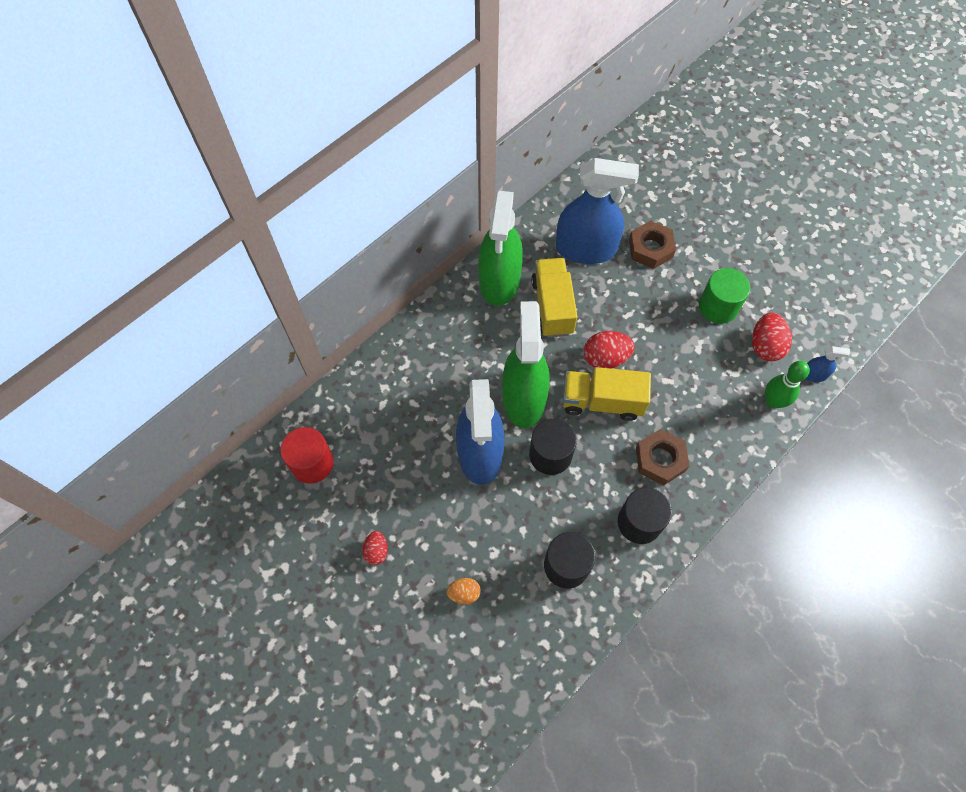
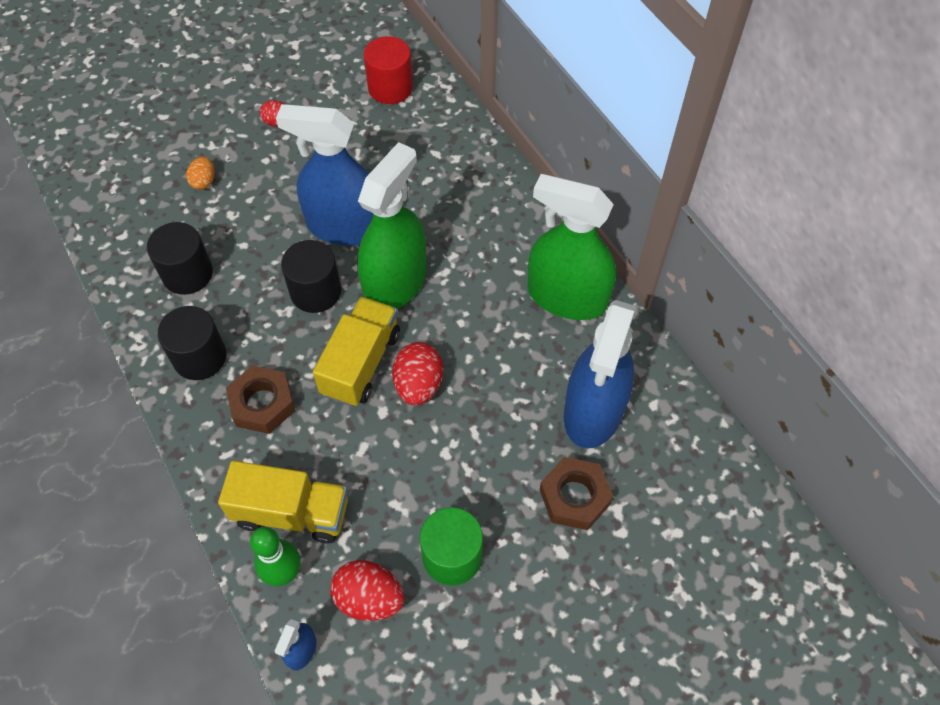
camera: 105 degrees right, 5 degrees down
(523, 398) = (395, 283): green spray bottle -> green spray bottle turned 75 degrees counterclockwise
(552, 307) = (512, 346): yellow truck -> yellow truck (291, 513)

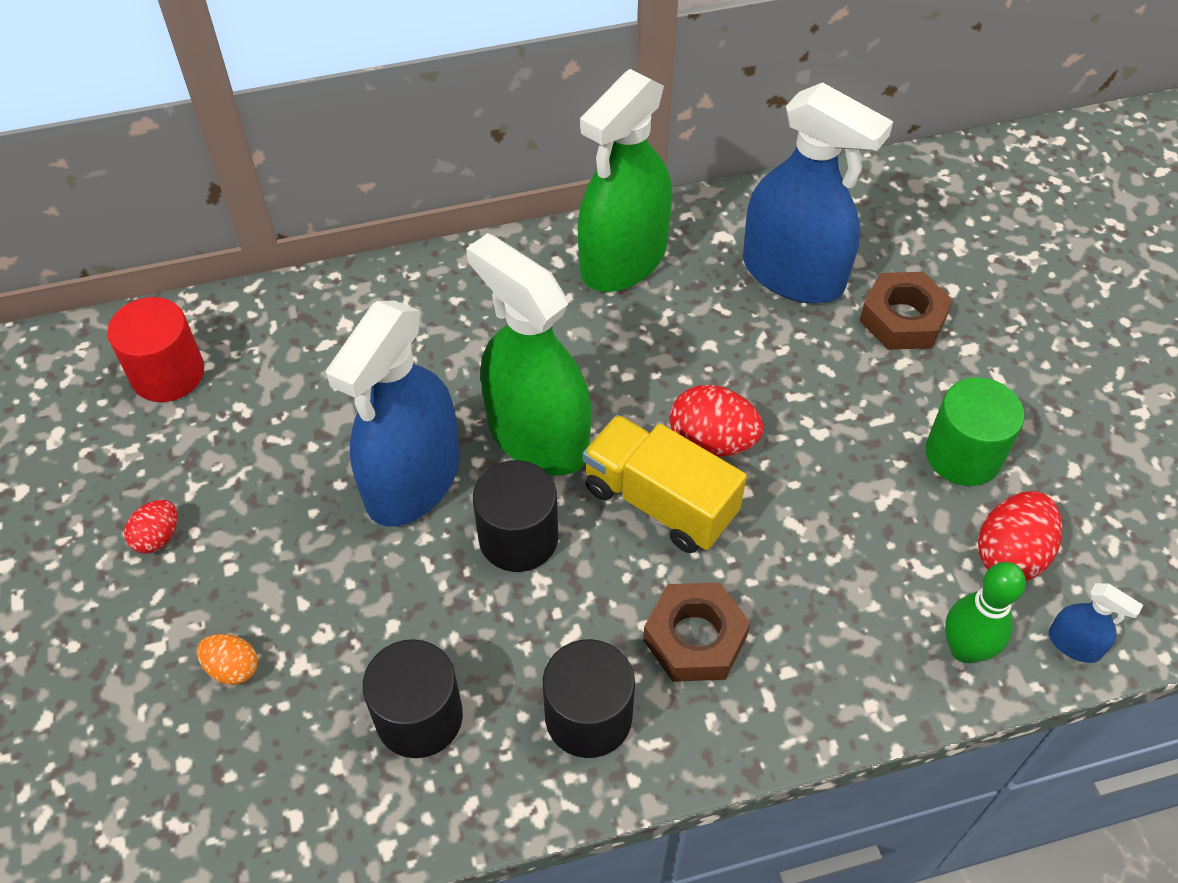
camera: 75 degrees left, 5 degrees down
(291, 513) = (877, 626): yellow truck -> none

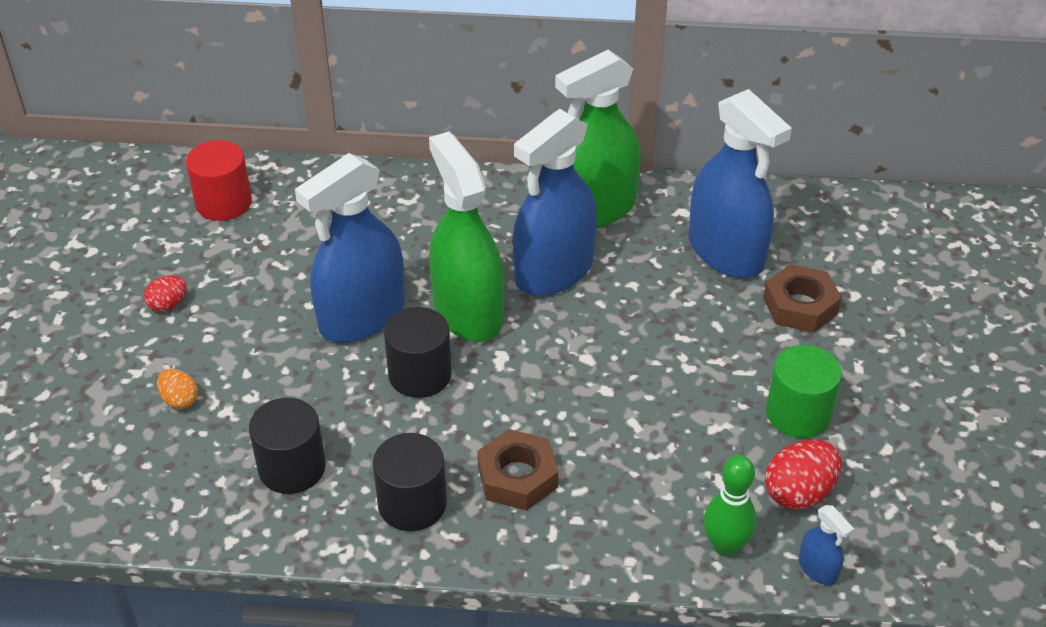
camera: 20 degrees right, 10 degrees down
(613, 353) = (554, 271): none -> blue spray bottle
(660, 502) = (538, 380): yellow truck -> none
(712, 441) = (599, 351): red egg -> none

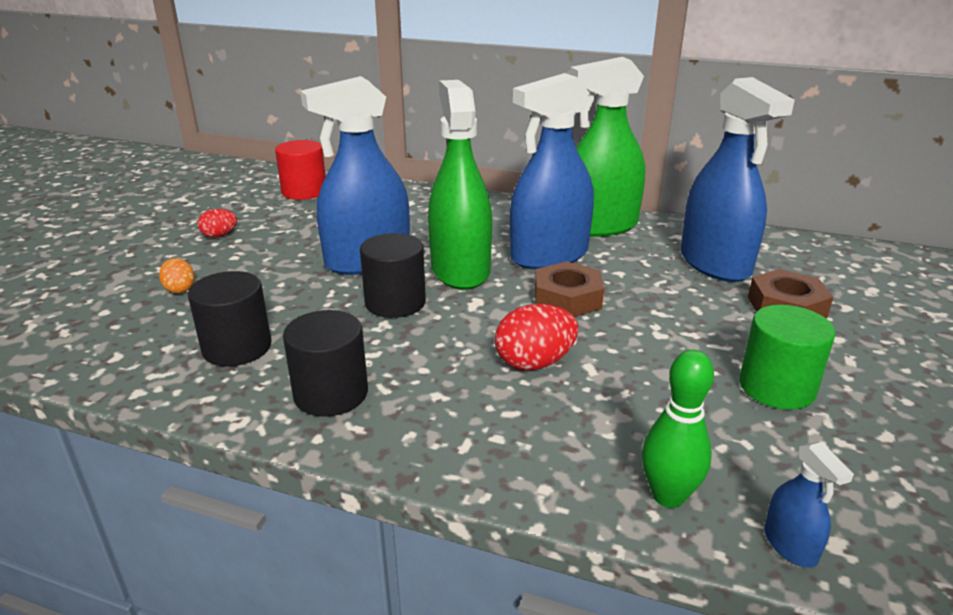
camera: 15 degrees right, 15 degrees down
(517, 477) = (449, 390): brown nut -> brown nut (567, 298)
(799, 492) = (771, 459): red egg -> red egg (534, 363)

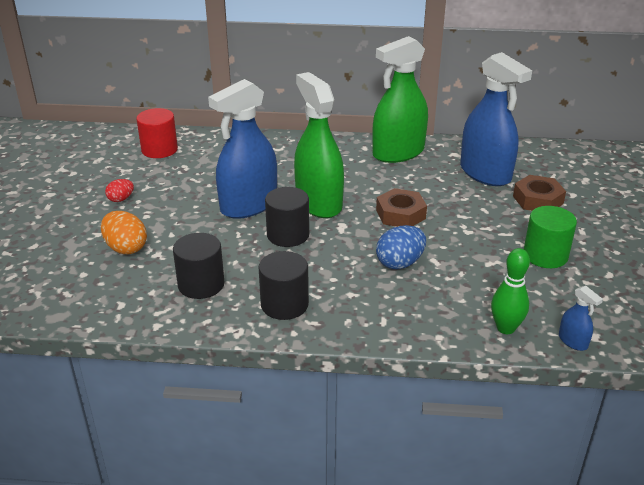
camera: 15 degrees left, 5 degrees up
(180, 289) = (126, 248): orange egg -> orange egg, size x1.67
(534, 363) = (400, 263): red egg -> blue egg
(549, 256) = (374, 182): blue spray bottle -> none

